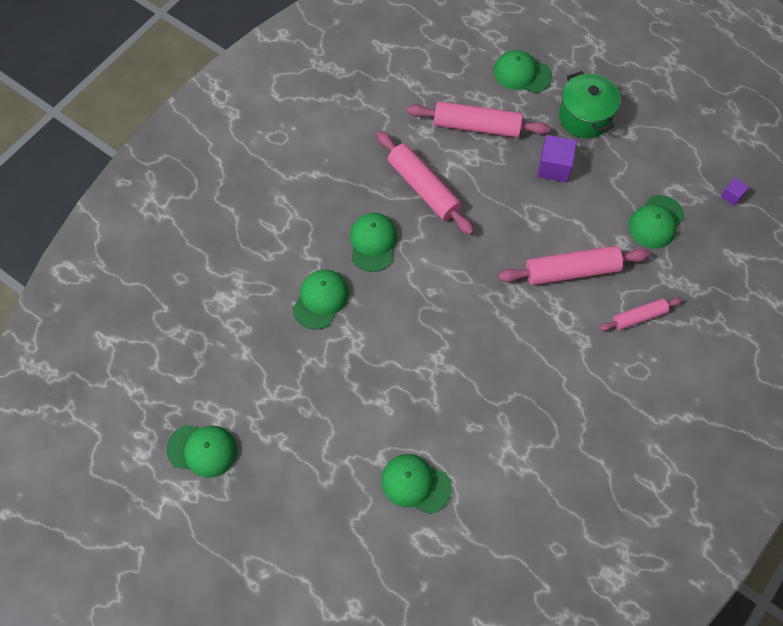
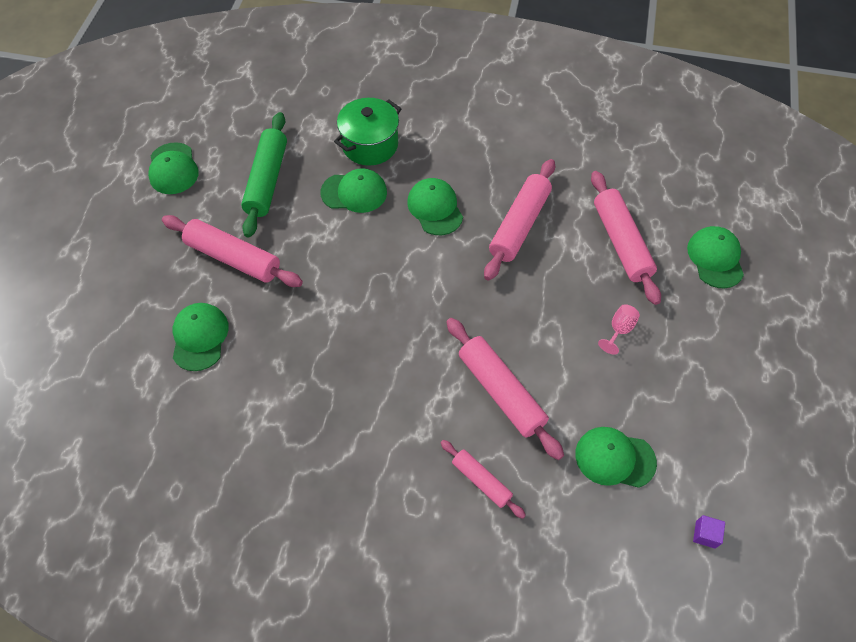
camera: 65 degrees right, 5 degrees down
(266, 368) = (267, 180): none -> green rolling pin
(342, 428) = (233, 258): none -> pink rolling pin
(373, 243) = (435, 208): green cap -> green cap turned 90 degrees counterclockwise
(554, 167) = (619, 330): purple cube -> pink goblet
(585, 117) = (704, 337): green pot -> green pot (370, 145)

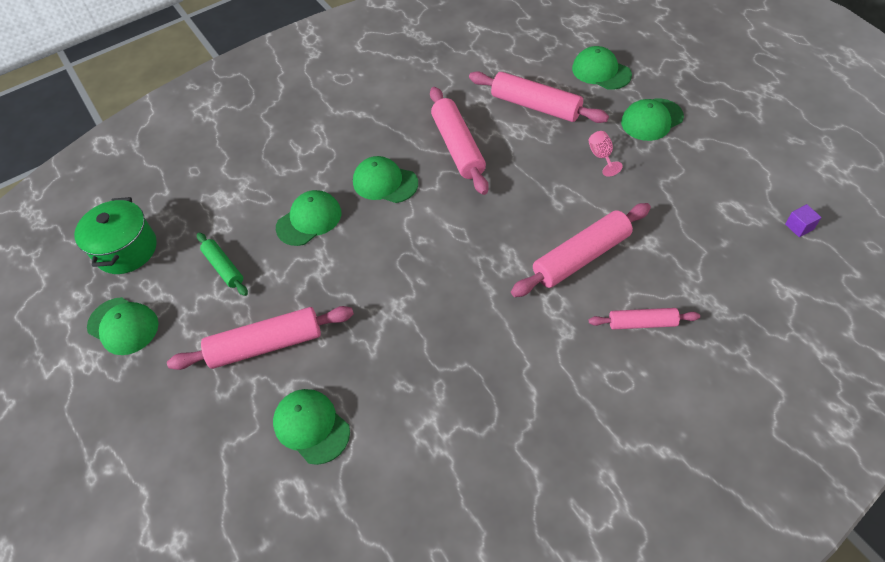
camera: 40 degrees left, 5 degrees down
(267, 180) = (224, 267): green rolling pin -> green rolling pin, size x0.58
(370, 145) = (280, 180): green pot -> green pot (126, 250)
(501, 392) = (581, 257): pink rolling pin -> pink rolling pin turned 45 degrees counterclockwise
(614, 458) = (697, 232): green cap -> green cap (651, 120)

